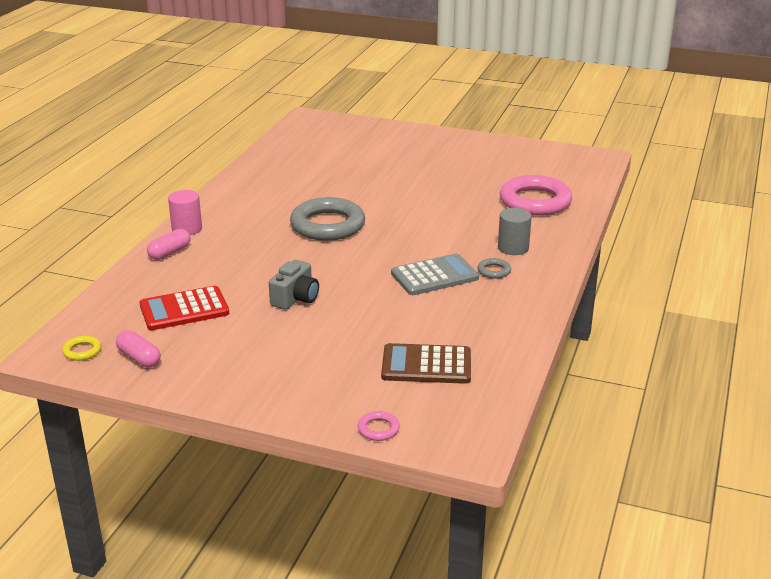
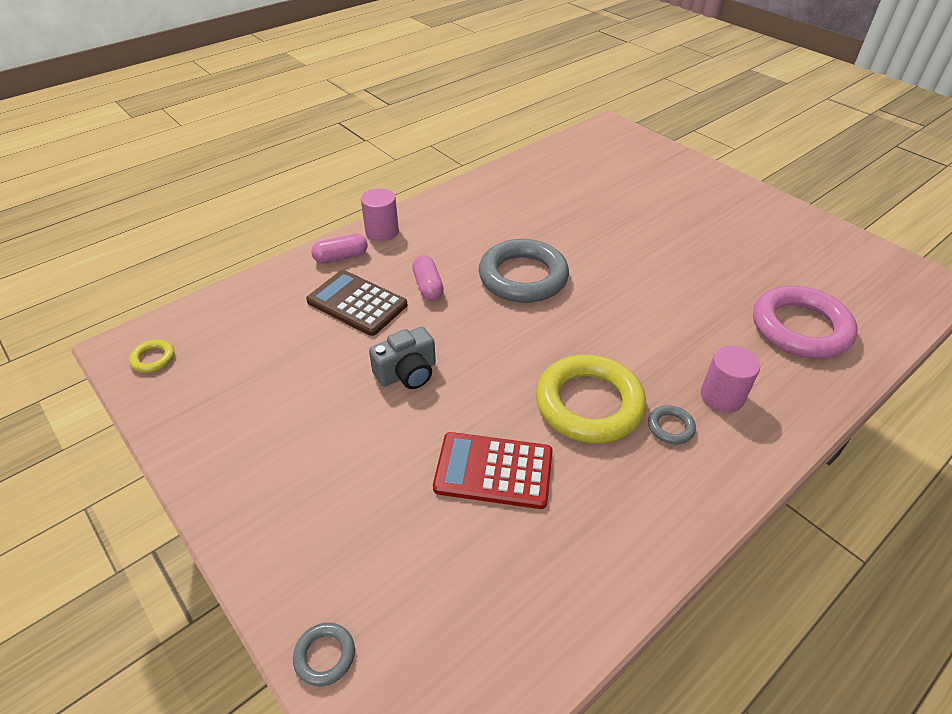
camera: 30 degrees right, 15 degrees up
(139, 358) = (190, 393): pink capsule -> pink capsule (428, 286)
(184, 309) = (288, 341): red calculator -> red calculator (493, 470)
(378, 429) = (325, 655): pink ring -> grey ring
(426, 365) = (470, 562): brown calculator -> brown calculator (357, 303)
(434, 276) = (589, 404): grey calculator -> yellow ring
(513, 248) = (722, 396): grey cylinder -> pink cylinder

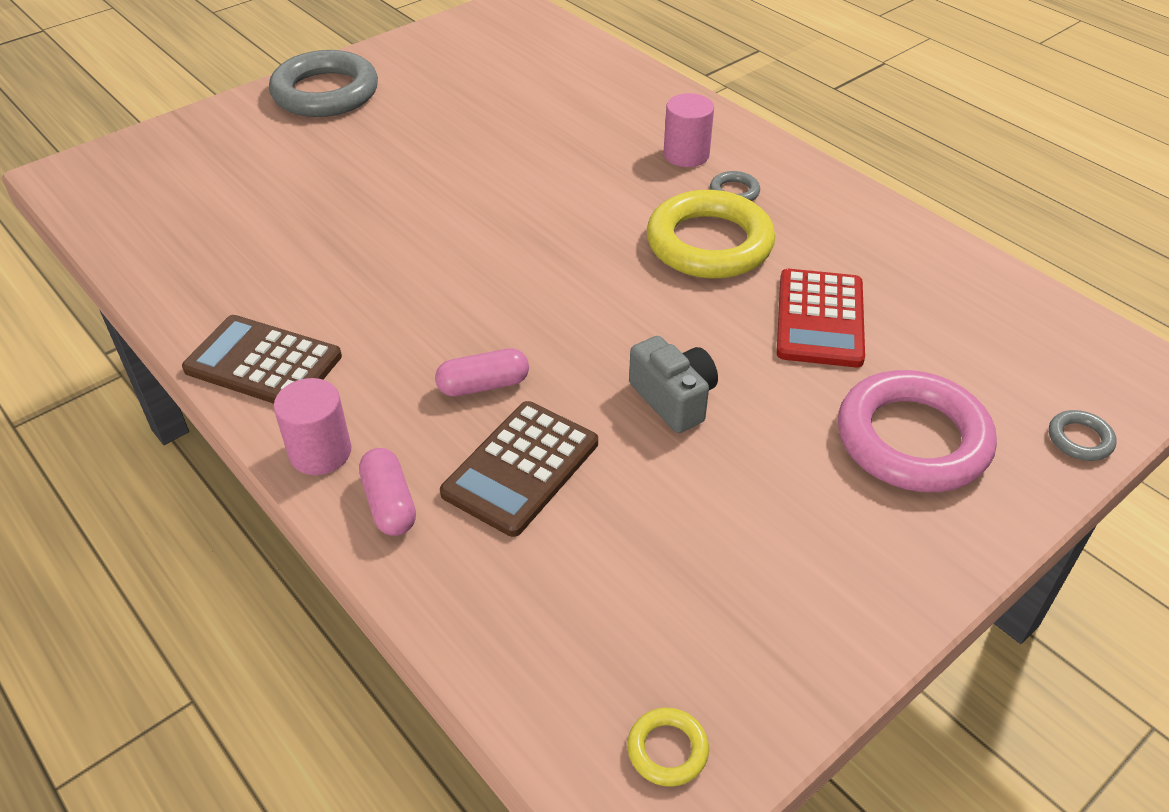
camera: 90 degrees left, 0 degrees up
(452, 207) = (263, 363): none -> brown calculator
(523, 277) = (470, 286): grey ring -> grey ring (325, 93)
(800, 328) = (579, 92): pink ring -> pink ring (912, 439)

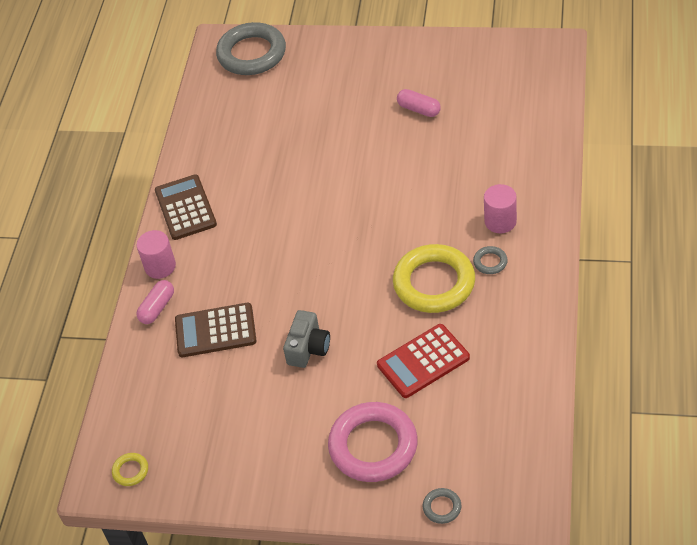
camera: 55 degrees right, 5 degrees up
(325, 93) = (381, 57): grey ring -> grey ring (252, 54)
(483, 385) = (248, 282): pink capsule -> pink capsule (419, 109)

